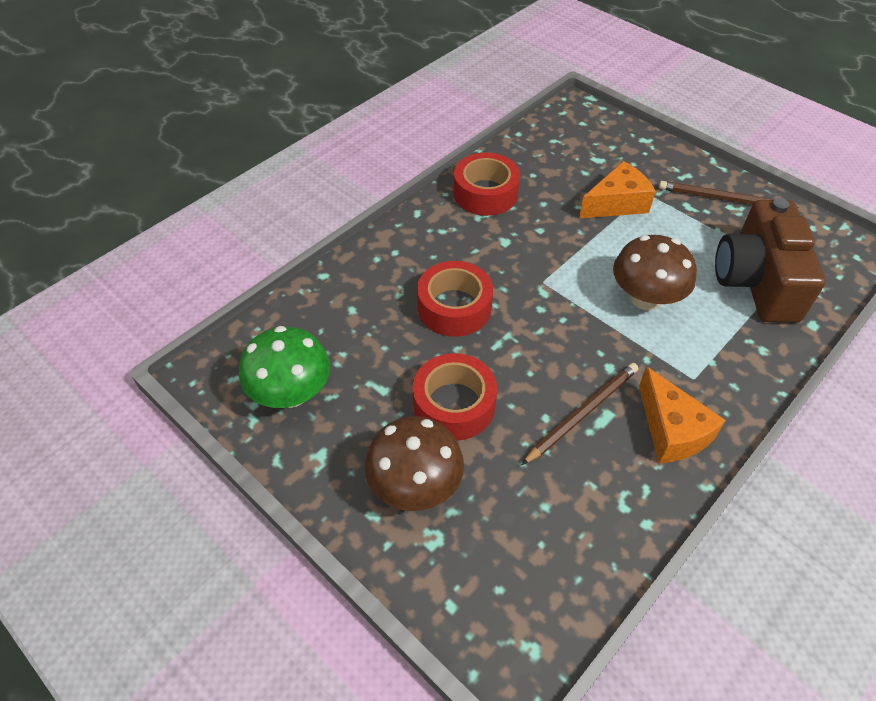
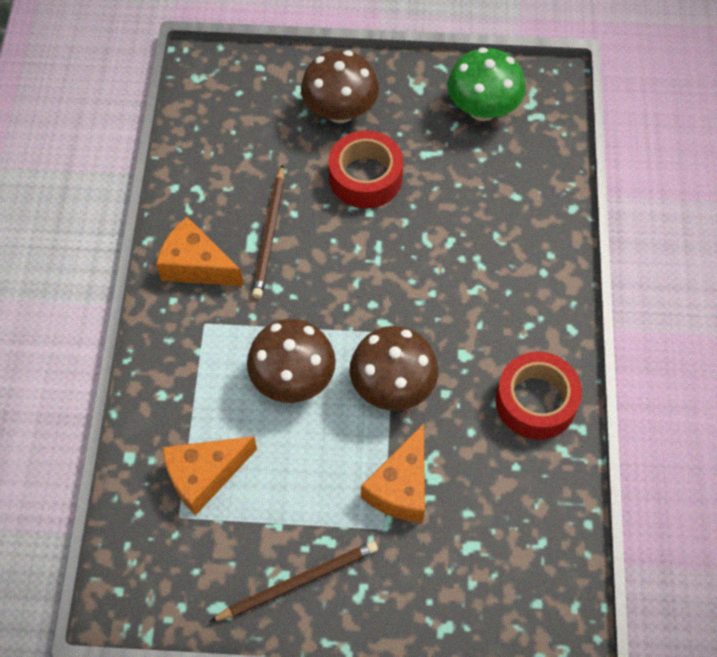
camera: 140 degrees right, 10 degrees up
(454, 307) = (441, 254): red tape -> none
(573, 253) = (392, 386): none -> brown mushroom
(756, 281) = (204, 476): brown camera -> orange cheese

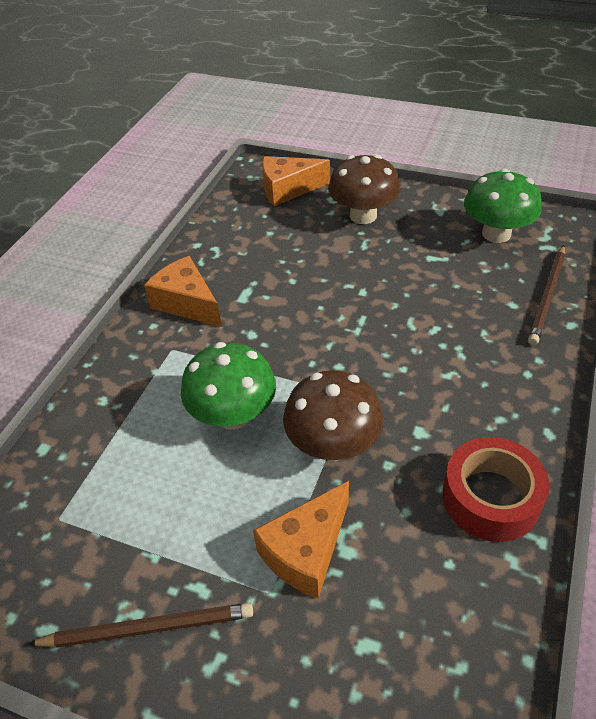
camera: 20 degrees right, 15 degrees down
(204, 476) = (104, 484): orange cheese -> orange cheese (288, 189)
(270, 234) = (263, 292): brown pencil -> brown pencil (547, 296)
(293, 379) = (233, 415): brown mushroom -> green mushroom
(365, 177) = (368, 265): red tape -> none

